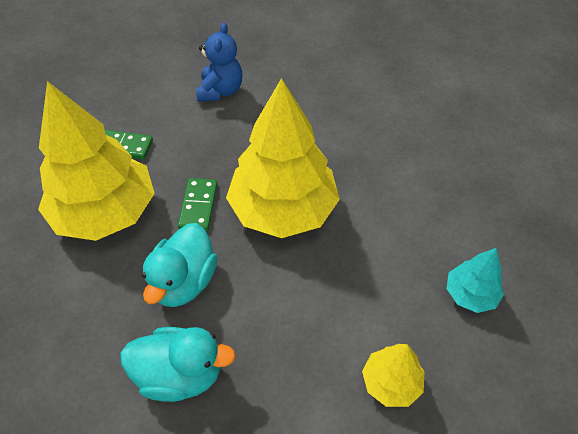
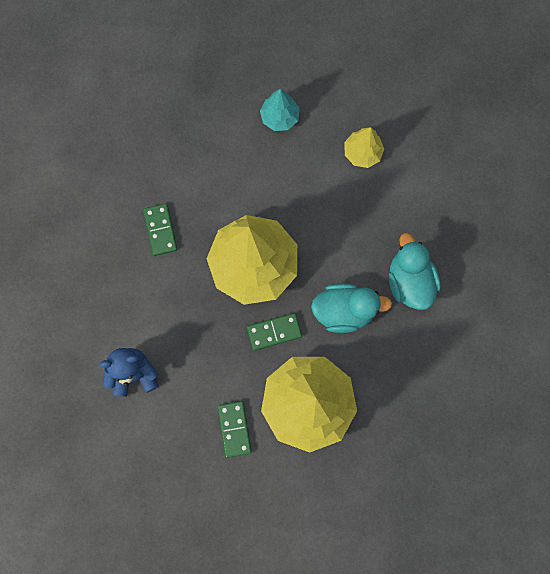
camera: 110 degrees left, 25 degrees up
(356, 142) = (160, 230): none -> green domino

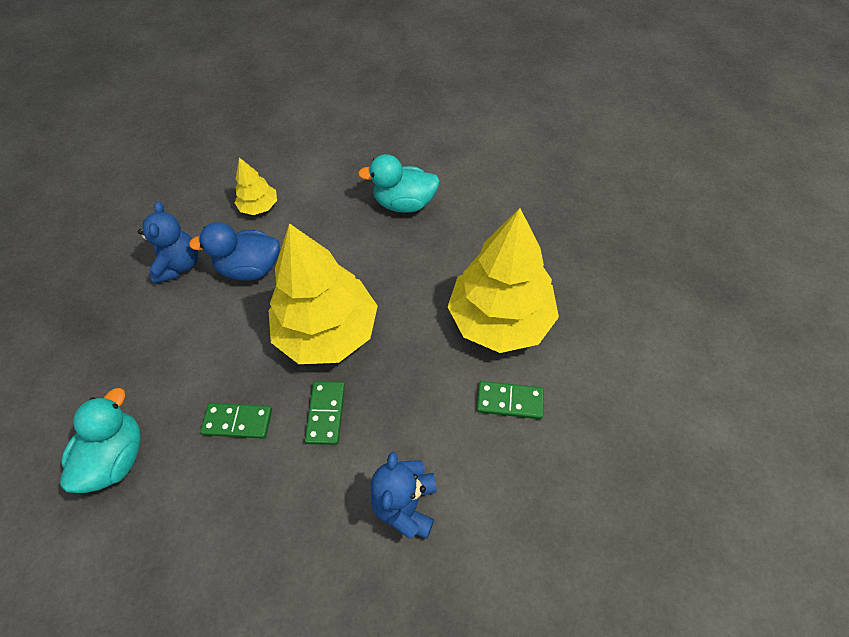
camera: 70 degrees left, 20 degrees down
(274, 332) = (411, 331): green domino -> green domino (326, 413)
(279, 117) = (179, 265): turquoise tree -> blue teddy bear
(294, 176) = (250, 268): none -> blue duck
(344, 311) = (412, 262): turquoise duck -> turquoise duck (117, 457)

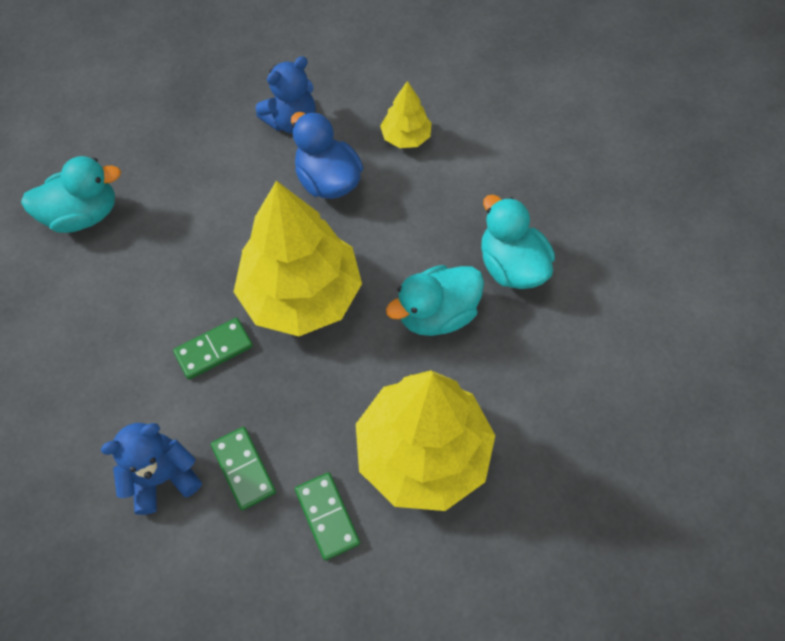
camera: 55 degrees right, 5 degrees up
(238, 421) = (164, 282): green domino -> green domino (244, 469)
(407, 260) = (436, 314): none -> turquoise duck

